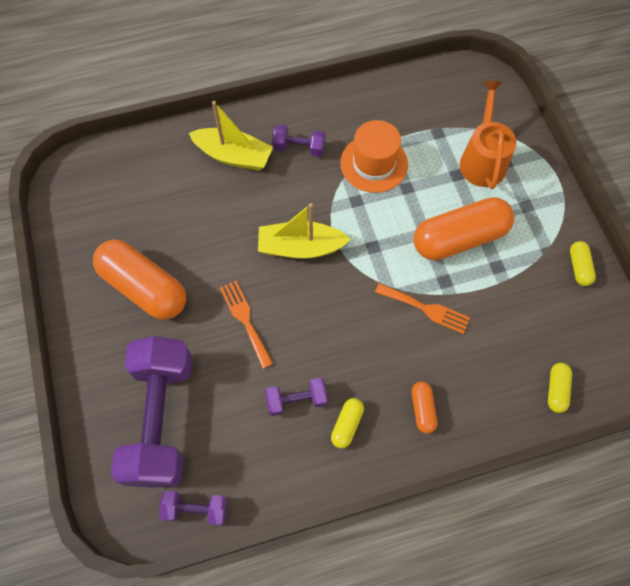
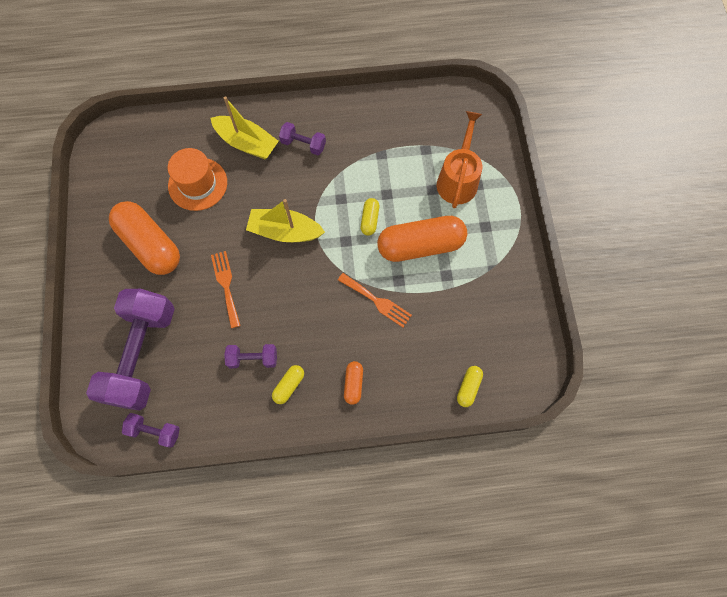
camera: 10 degrees right, 5 degrees up
(374, 163) = (363, 168): orange hat -> orange hat (197, 184)
(579, 267) = (516, 287): yellow capsule -> yellow capsule (369, 220)

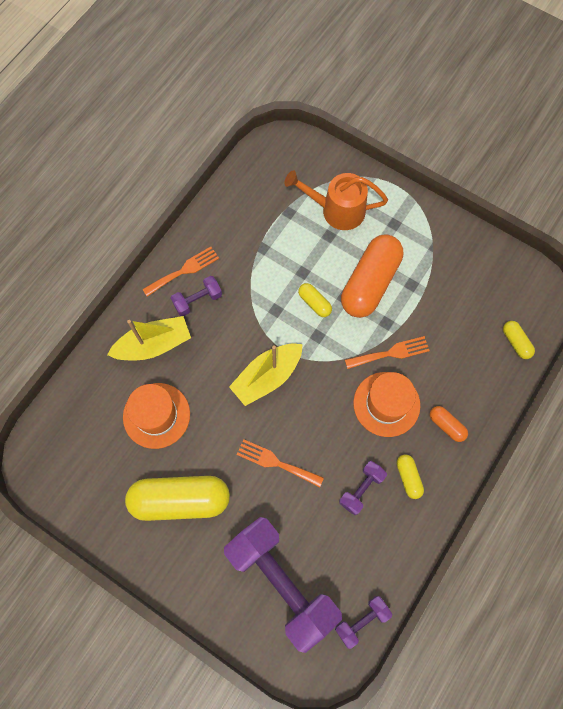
camera: 50 degrees left, 0 degrees up
(150, 244) = (180, 500): orange capsule -> yellow capsule
(318, 119) = (184, 270): none -> orange fork
(334, 328) = (386, 404): none -> orange hat
(458, 179) = (336, 210): orange watering can -> orange watering can turned 45 degrees counterclockwise

